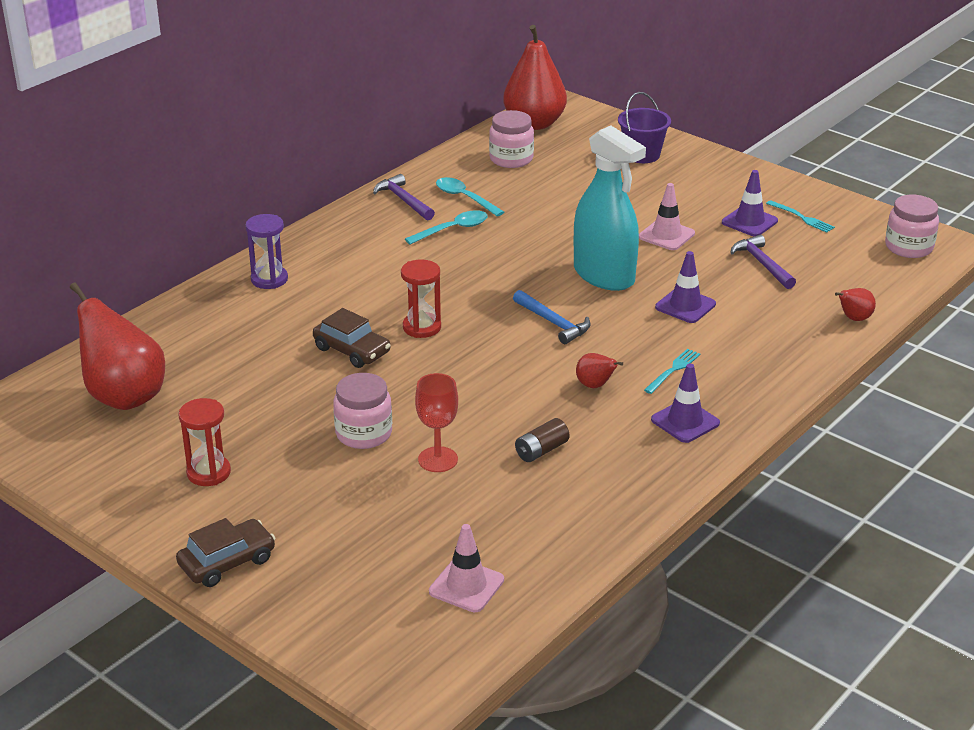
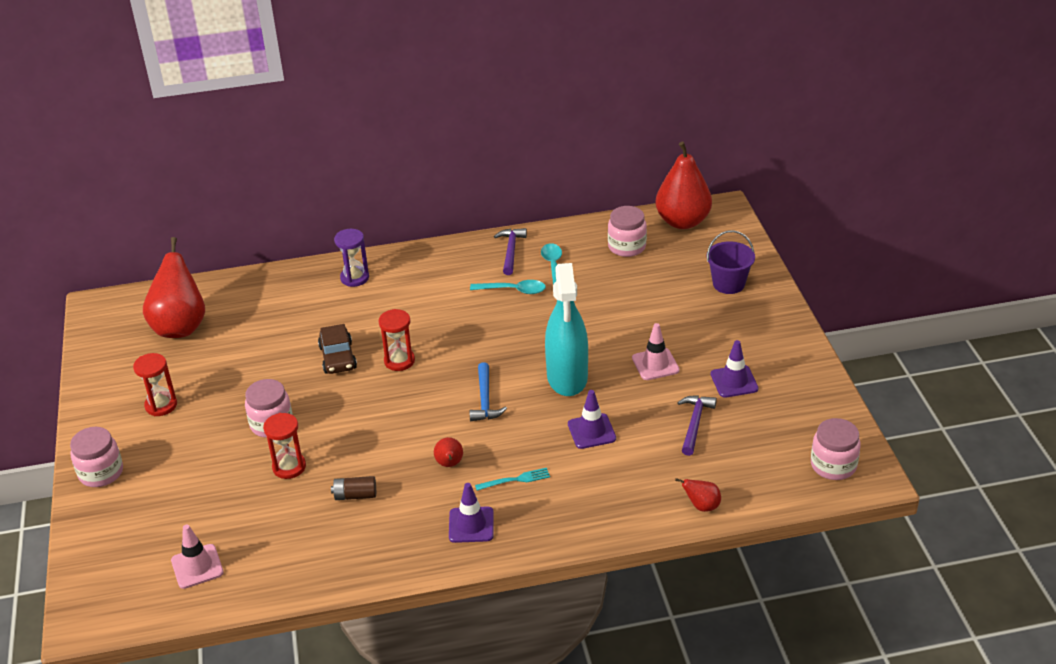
camera: 40 degrees right, 5 degrees up
(227, 562) = (101, 473): brown car -> pink jar
(438, 459) = (289, 467): red goblet -> red hourglass
(802, 218) = (781, 397): turquoise fork -> none

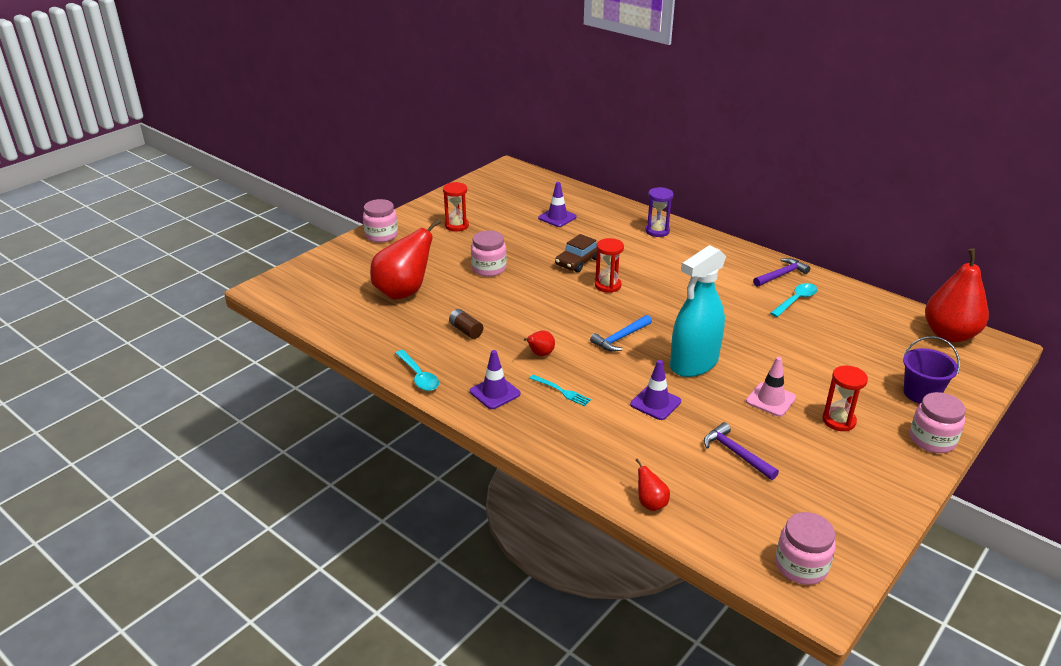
camera: 50 degrees right, 5 degrees down
(180, 327) = (527, 199): red pear -> red pear (404, 292)
(197, 566) = (343, 304): pink traffic cone -> none
(289, 467) = (460, 293): red hourglass -> red hourglass (838, 421)
(513, 290) = (744, 296): turquoise spoon -> turquoise spoon (418, 376)
(627, 247) = (874, 322): pink jar -> pink jar (932, 440)
(694, 423) = (736, 453): purple hammer -> purple hammer turned 105 degrees counterclockwise
(734, 381) = (814, 452): purple traffic cone -> purple traffic cone (557, 217)

